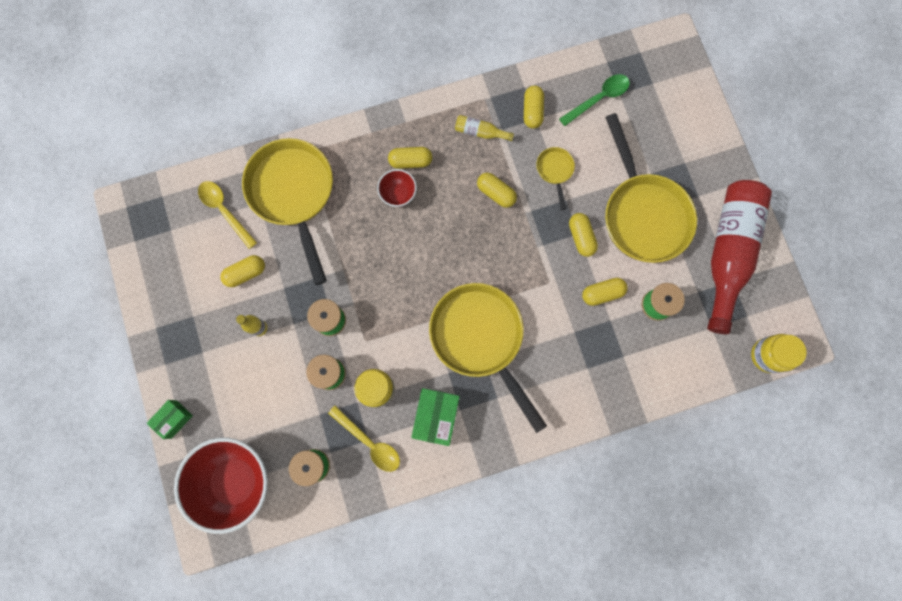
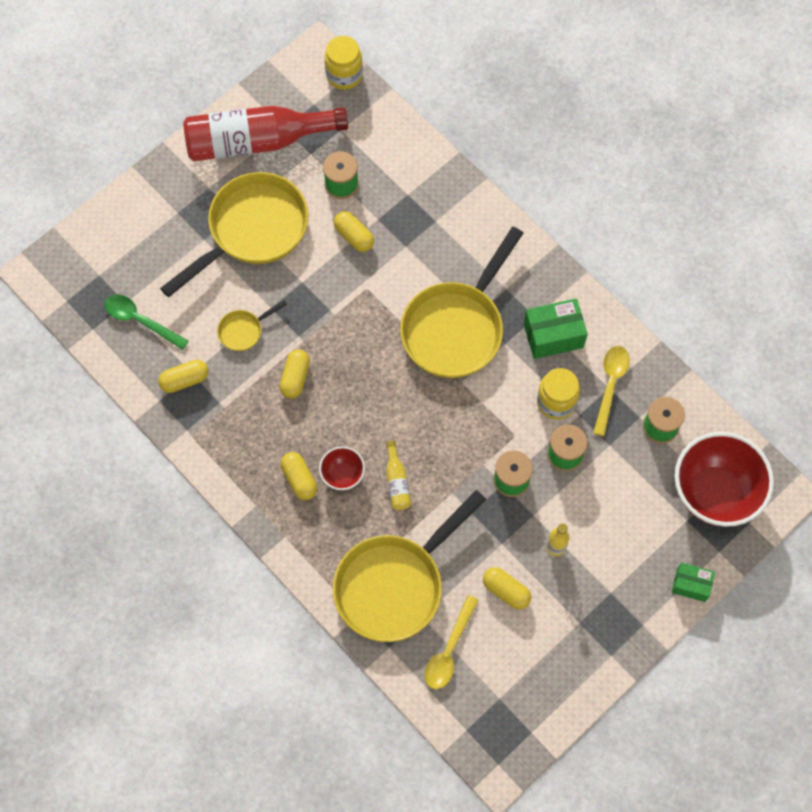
camera: 115 degrees left, 10 degrees down
(480, 132) = (233, 422): yellow bottle -> yellow bottle (397, 482)
(581, 237) = (304, 278): yellow capsule -> none

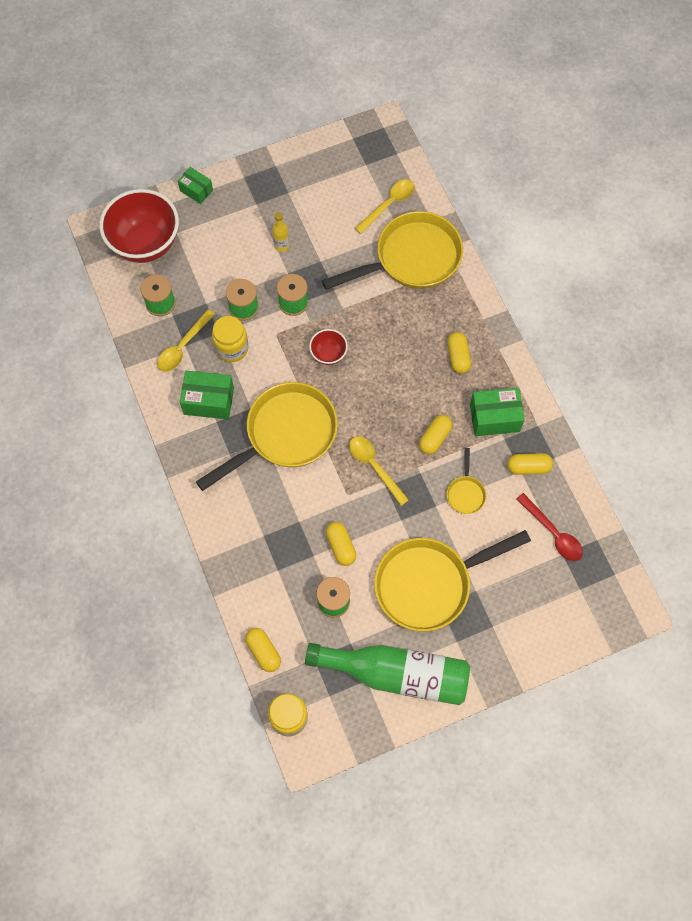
camera: 160 degrees left, 0 degrees up
(140, 320) = (553, 533): green spoon -> red spoon
(237, 422) = (494, 418): none -> green box
(243, 331) = (465, 493): yellow pan -> yellow pan turned 105 degrees clockwise
(257, 141) = (396, 674): red bottle -> green bottle
(342, 475) = (423, 349): red bowl -> red bowl (328, 354)
(349, 326) = (374, 466): none -> yellow spoon
(397, 482) = (382, 330): yellow bottle -> none
(506, 591) = (331, 229): yellow capsule -> yellow capsule (263, 651)

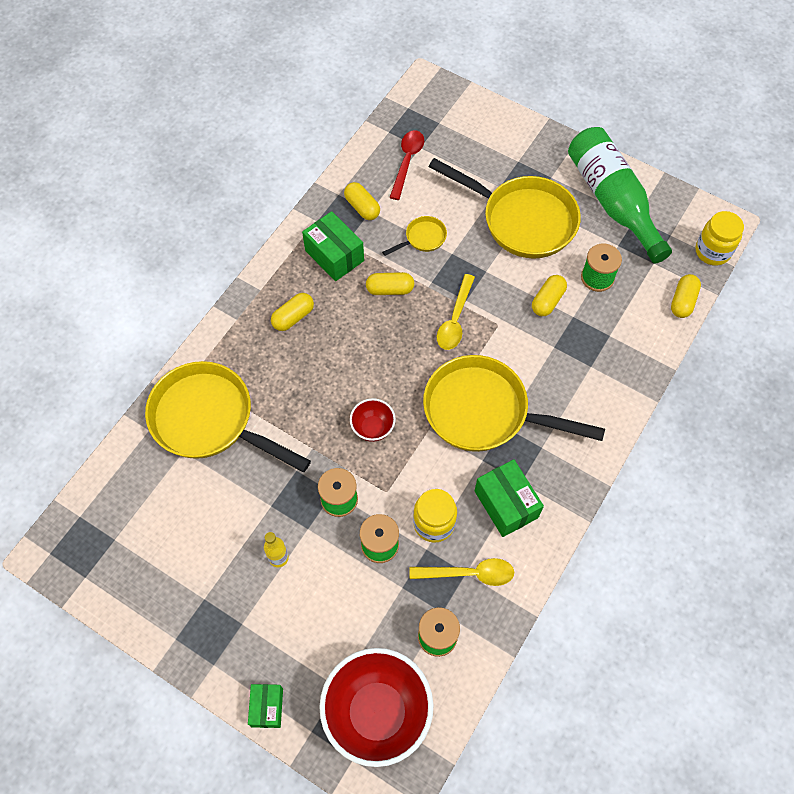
camera: 125 degrees left, 5 degrees down
(389, 204) = (155, 482): yellow spoon -> none

